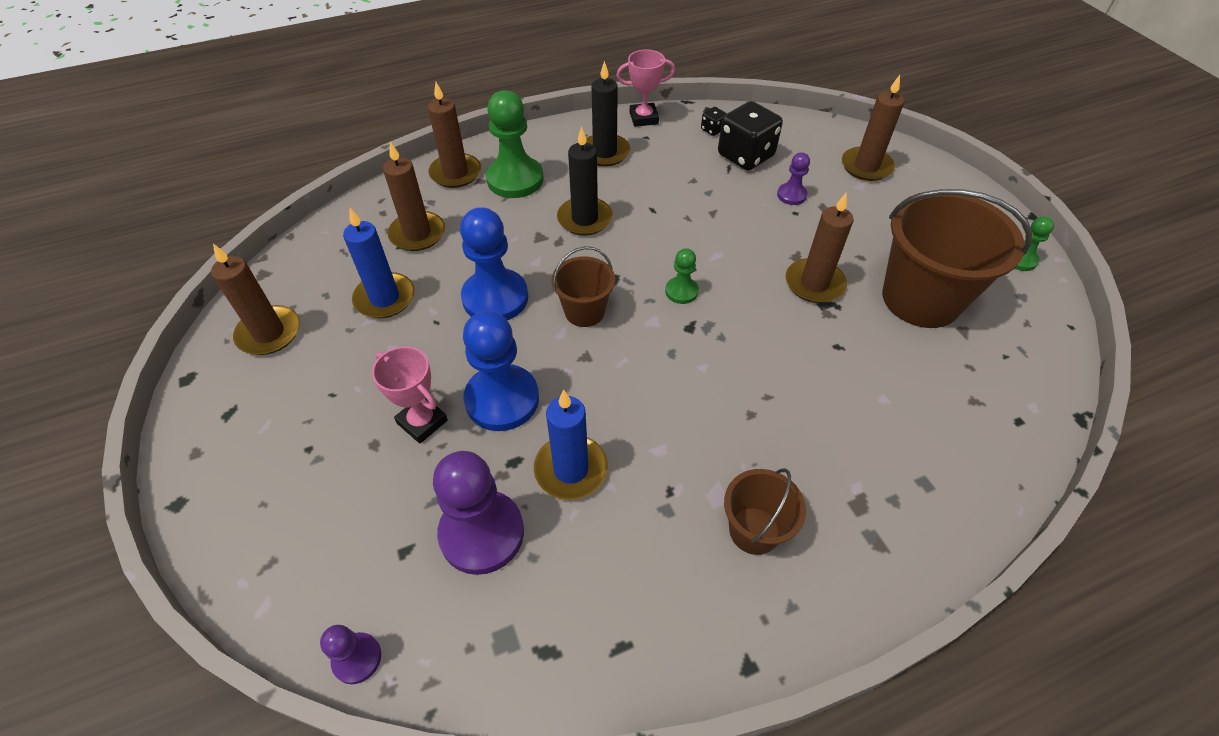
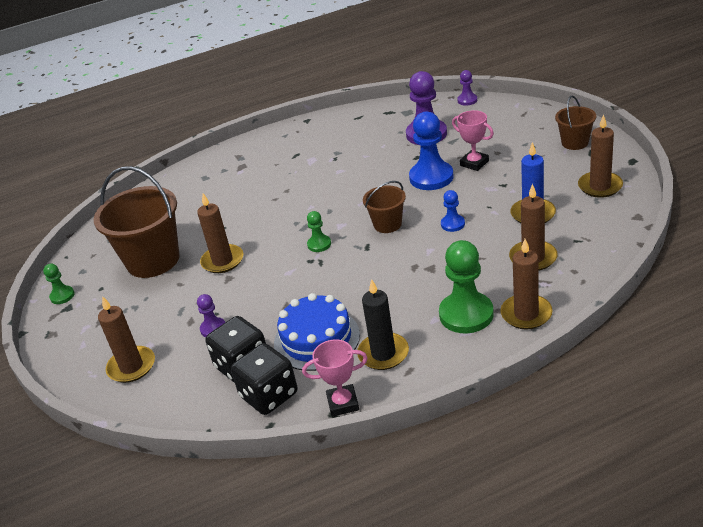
camera: 175 degrees left, 15 degrees down
(495, 298) = (452, 224): blue pawn -> blue pawn, size x0.51
(571, 469) = (386, 158): blue candle -> none
(585, 219) = (395, 286): black candle -> none
(672, 172) = (316, 339): none -> blue cake
(712, 130) = (269, 395): black dice -> black dice, size x2.25
(754, 530) = (295, 152): brown bucket -> brown bucket (575, 143)

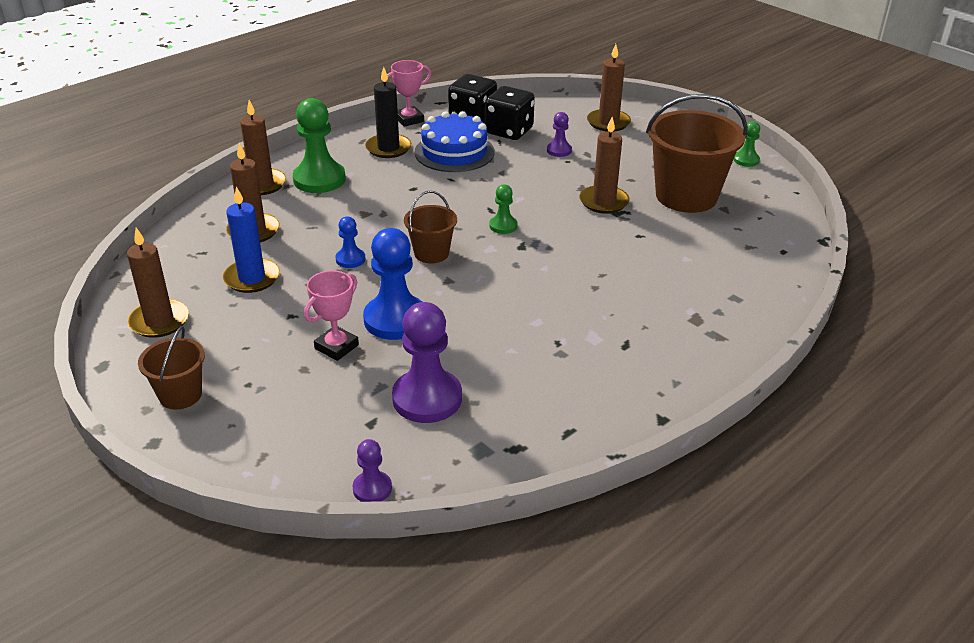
camera: 155 degrees right, 0 degrees up
(474, 163) = (336, 347): pink trophy -> pink trophy turned 75 degrees counterclockwise

